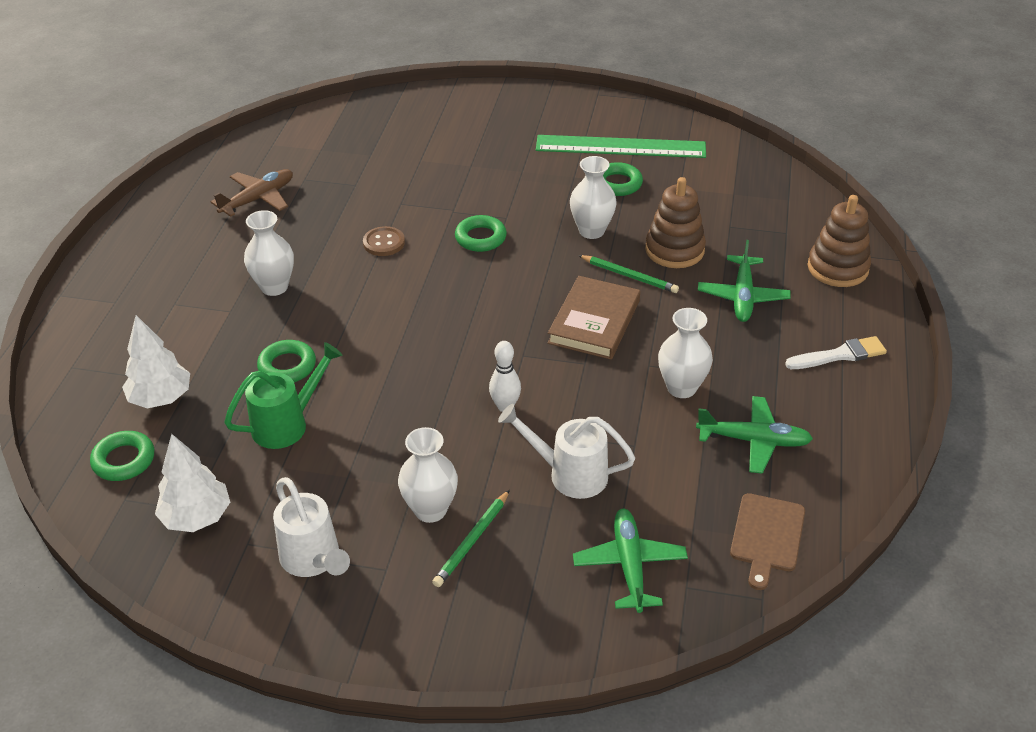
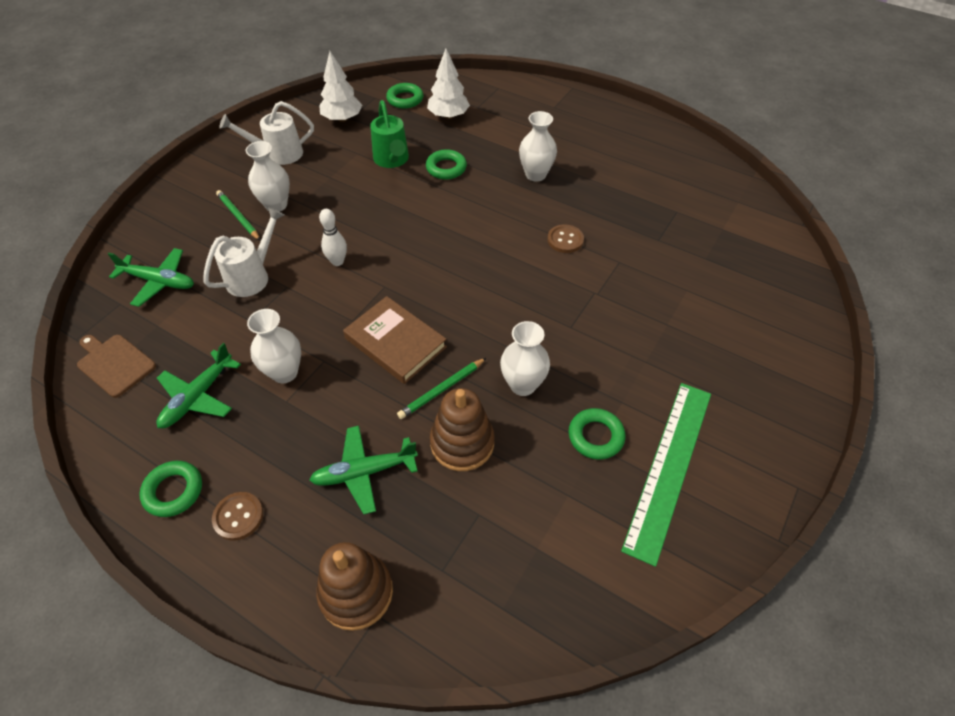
camera: 110 degrees right, 10 degrees up
(258, 199) = (654, 182): brown plane -> none
(480, 238) = (546, 301): green ring -> green ring (173, 491)
(742, 296) = (365, 472): green plane -> green plane turned 45 degrees counterclockwise
(839, 355) = (238, 516): white brush -> brown button

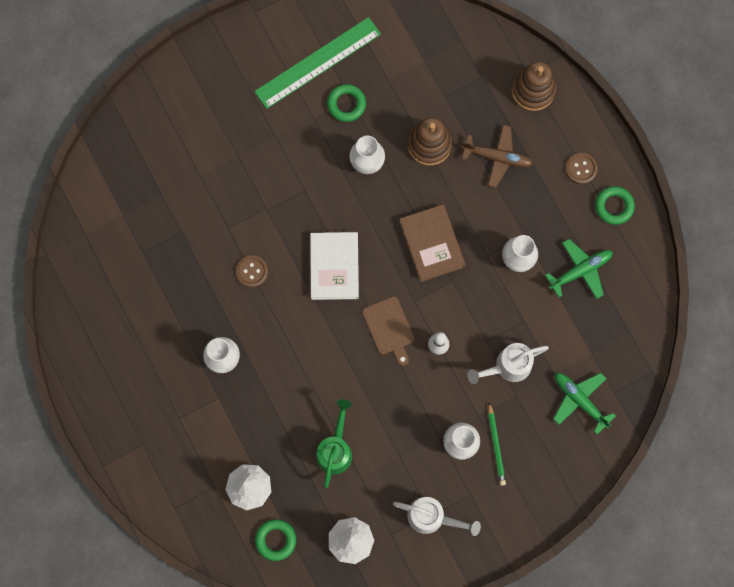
camera: 150 degrees left, 25 degrees up
(115, 364) = (629, 331): brown cutting board -> brown cutting board (389, 328)
(365, 472) = (497, 157): green plane -> brown plane
(442, 389) = (421, 189): green pencil -> none
(446, 168) = (294, 411): green ring -> none
(487, 277) = (334, 267): none -> white book

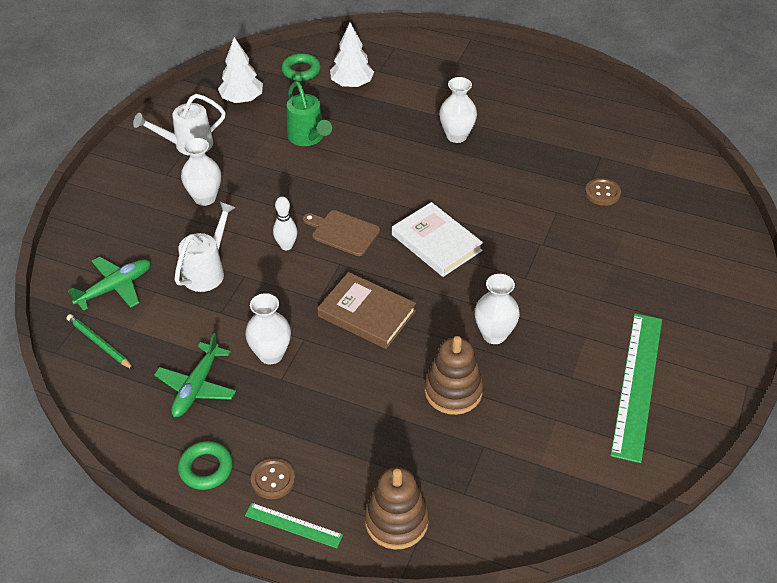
camera: 140 degrees right, 30 degrees down
(252, 271) = (501, 197): brown button -> brown button (602, 193)
(346, 104) = (569, 369): green ring -> none
(496, 445) = (170, 214): green pencil -> green pencil (99, 343)
(497, 157) = (373, 427): brown plane -> none
(580, 400) = (114, 288): green plane -> green plane turned 45 degrees counterclockwise
(590, 131) = (293, 525): none -> green ruler

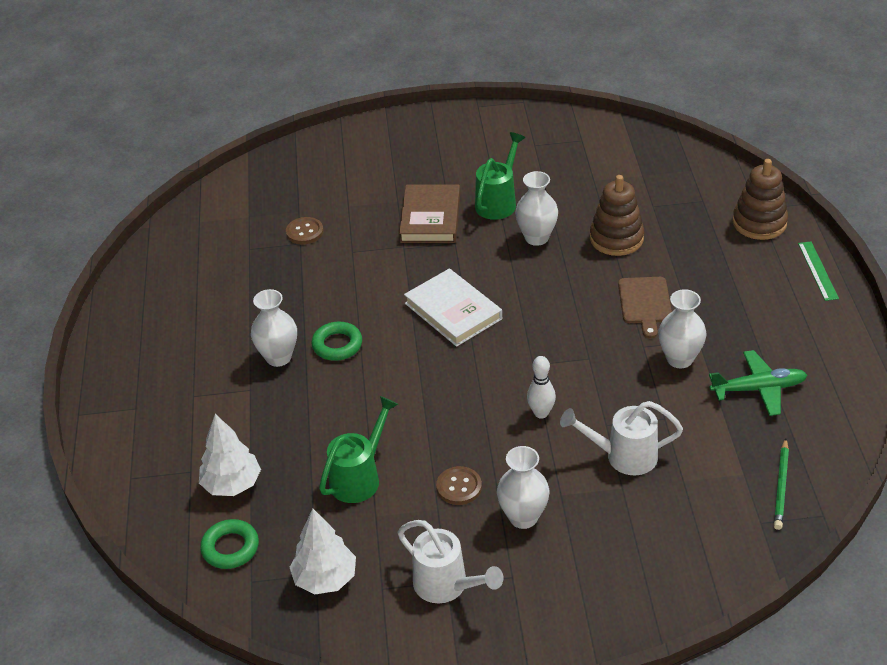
camera: 115 degrees left, 5 degrees down
(114, 288) = (708, 518): green plane -> none
(206, 468) = (825, 341): green ring -> green ring (337, 345)
(273, 480) = (794, 299): brown button -> brown button (459, 487)
(343, 232) = (489, 380): brown cutting board -> brown cutting board (645, 303)
(366, 314) = (579, 320): brown book -> brown book (430, 218)
(436, 243) = (453, 311): white book -> white book turned 60 degrees counterclockwise
(566, 331) = (498, 202): none -> green watering can
(637, 384) = (523, 153): green ruler -> none

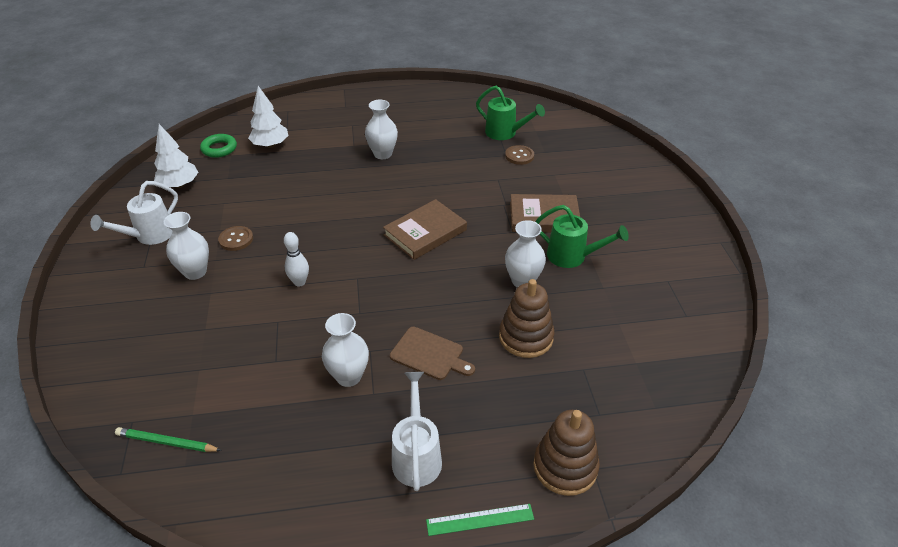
camera: 85 degrees right, 0 degrees up
(337, 345) = (392, 178): green ring -> none
(359, 477) = (260, 194): green watering can -> green watering can (505, 133)
(453, 311) = (425, 232): white book -> brown book
(623, 456) = (238, 331): white watering can -> white watering can (417, 456)
(645, 303) = (429, 354): brown cutting board -> brown cutting board turned 150 degrees counterclockwise
(758, 389) = (297, 437): green plane -> none

